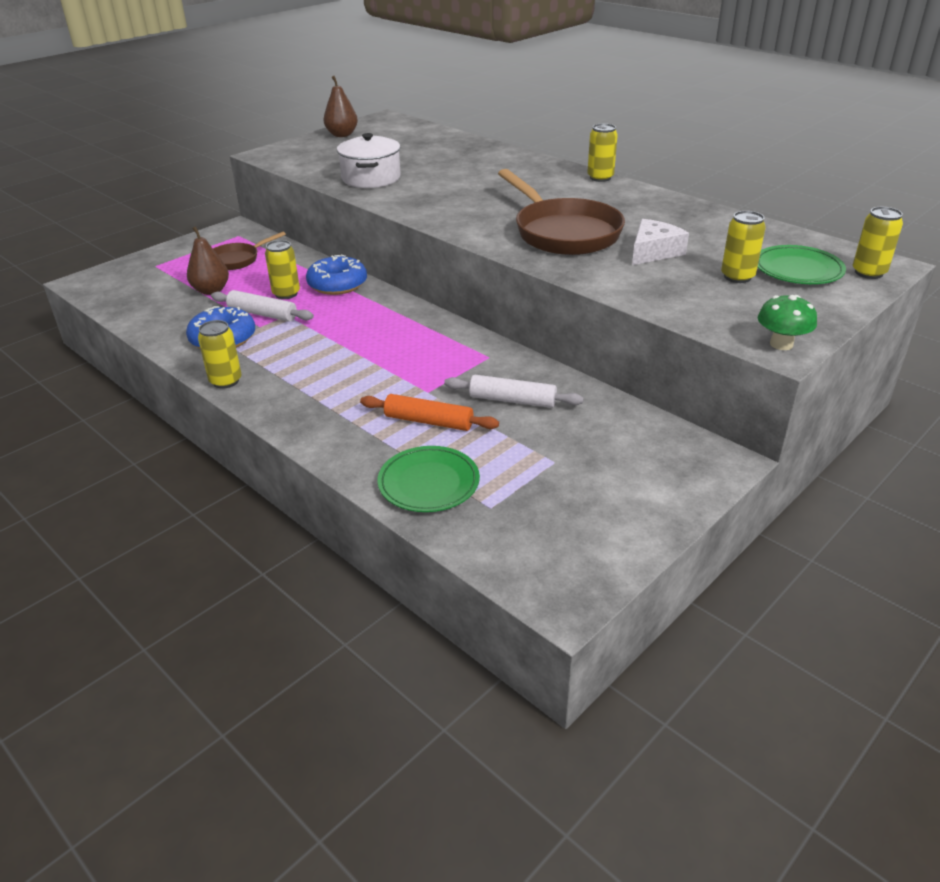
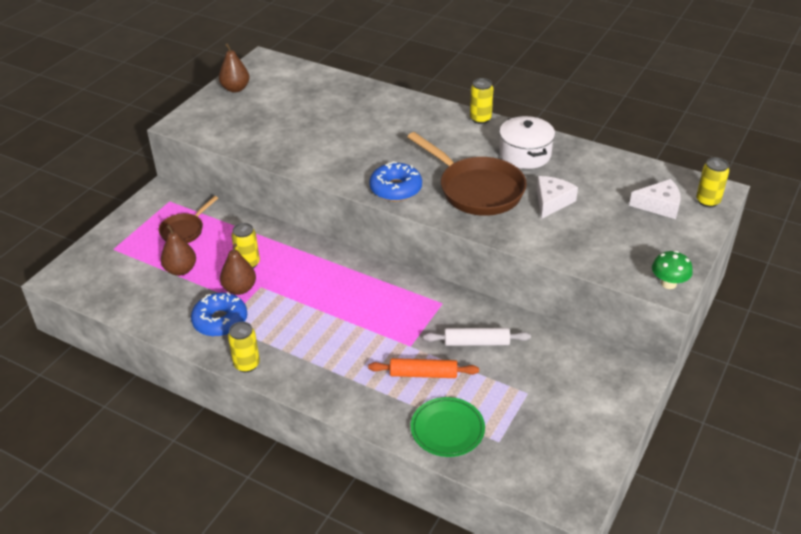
camera: 15 degrees left, 5 degrees up
(263, 314) = (239, 289): white rolling pin -> brown pear
(337, 284) = (286, 245): blue donut -> blue donut (396, 189)
(371, 178) = (291, 144): white pot -> white pot (525, 154)
(737, 277) = (620, 220): yellow can -> none
(798, 270) = (659, 205): green plate -> white cheese

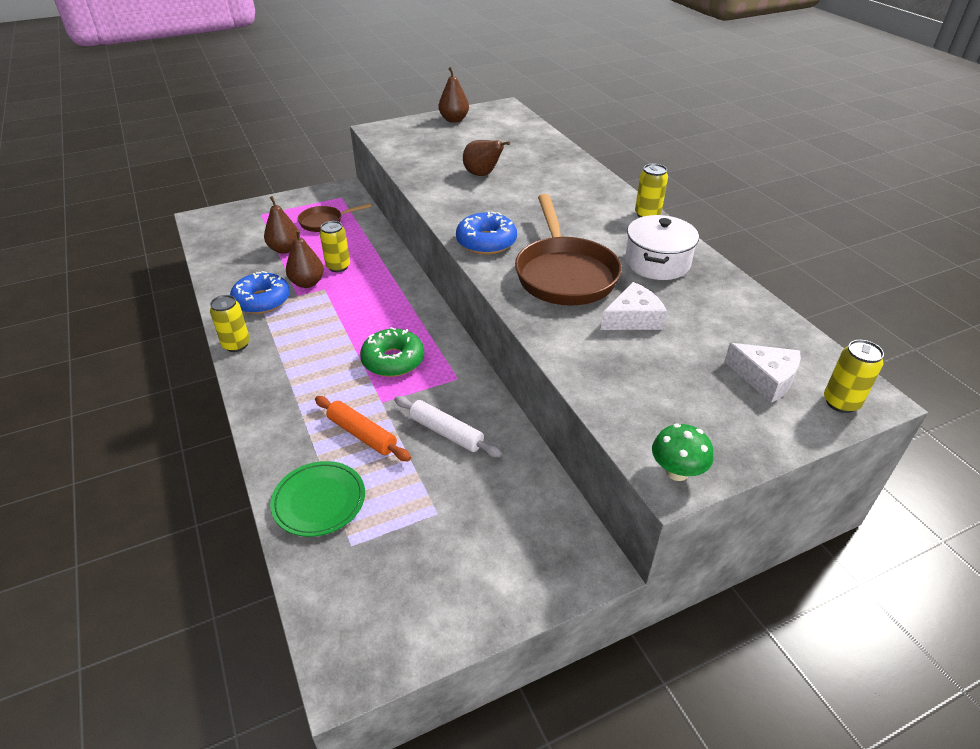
camera: 35 degrees right, 0 degrees up
(324, 132) = (482, 174): none -> brown pear
(383, 314) = (393, 360): none -> green donut

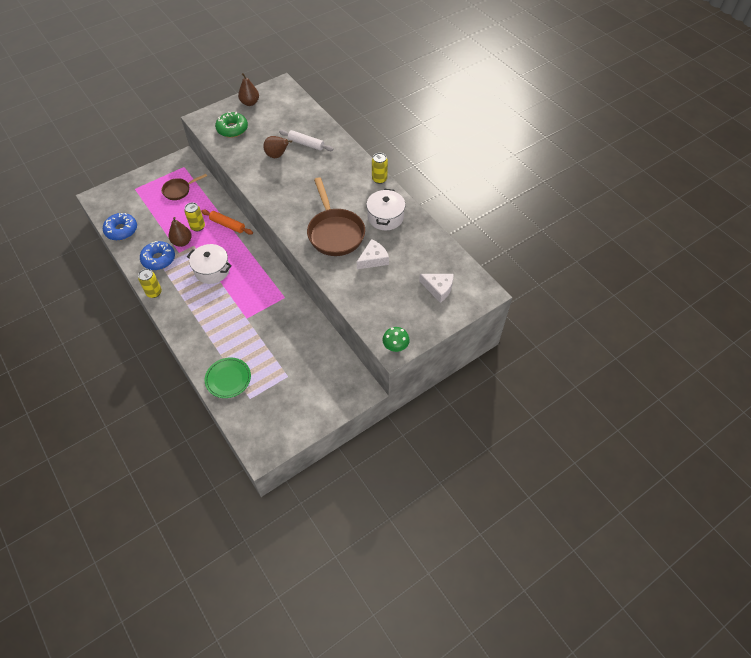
camera: 10 degrees left, 15 degrees up
(285, 249) = (160, 217): brown pear -> none
(343, 325) = (212, 270): none -> white pot
(362, 434) = (240, 339): orange rolling pin -> orange rolling pin (227, 225)
(393, 360) = (246, 290): green donut -> green donut (232, 129)
(446, 433) = (284, 331): white rolling pin -> white rolling pin (306, 144)
(486, 242) = (288, 213): blue donut -> blue donut (121, 230)
(841, 402) = (472, 298): yellow can -> none

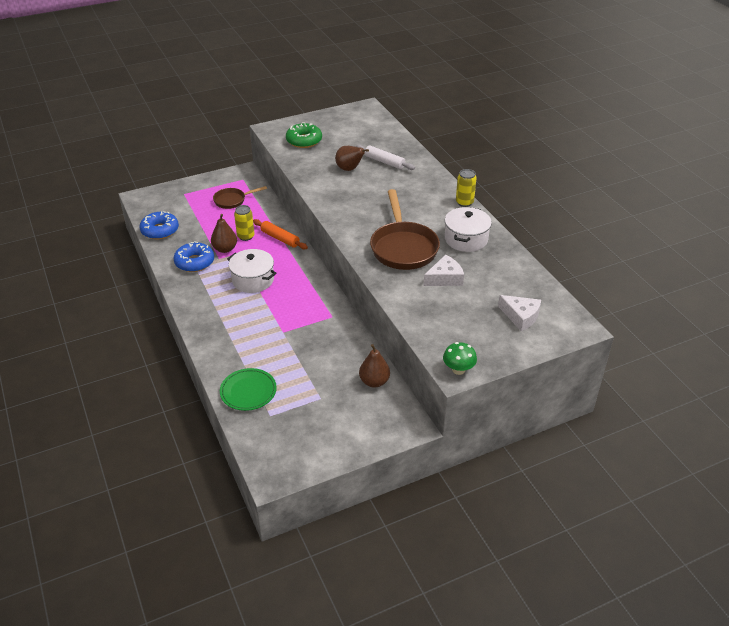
camera: 10 degrees right, 15 degrees down
(154, 292) = (182, 294): yellow can -> none
(250, 103) = (328, 120): brown pear -> brown pear (374, 382)

